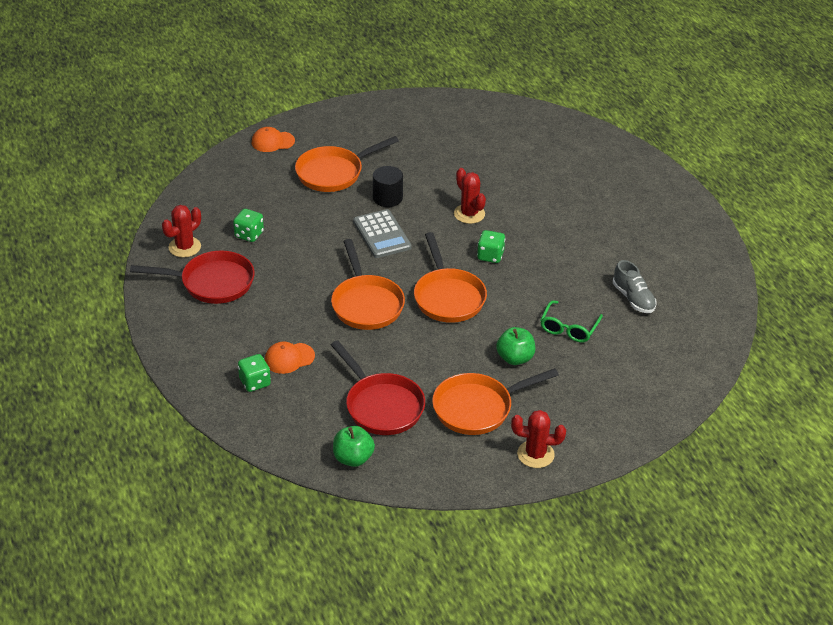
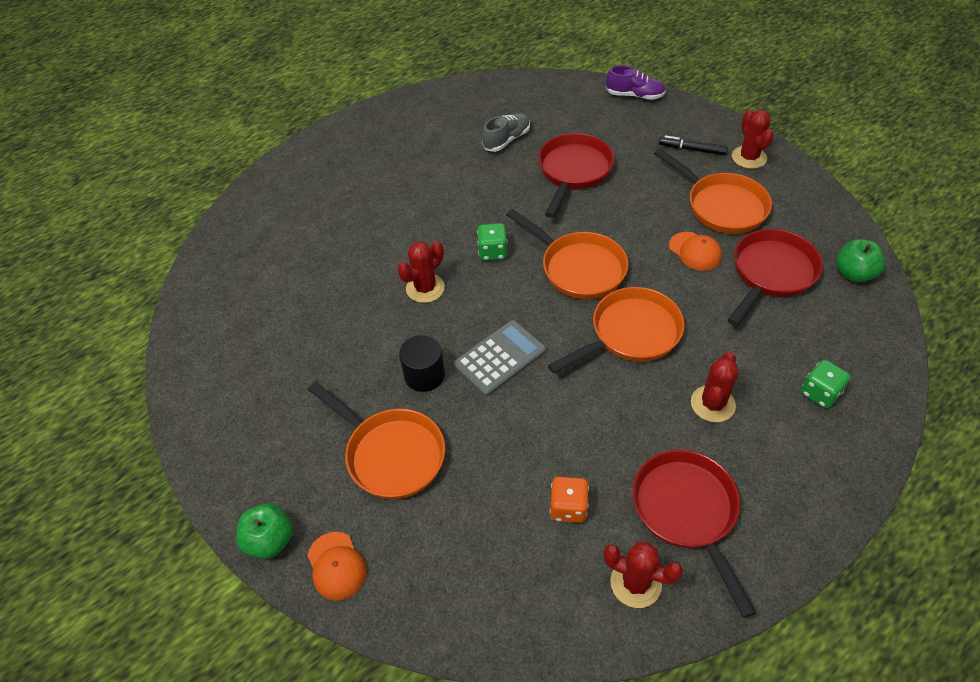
camera: 105 degrees left, 10 degrees up
(249, 234) = (568, 508): green dice -> orange dice
(281, 324) = (712, 404): none -> red cactus
(289, 358) = (761, 375): orange cap -> orange cap (695, 251)
(448, 297) = (578, 268): orange pan -> orange pan turned 75 degrees clockwise
(515, 358) = (638, 197): green apple -> green apple (270, 540)
(565, 418) = (692, 149): none -> black marker
(569, 328) = (573, 171): green glasses -> red pan
(671, 407) = (634, 95): none -> purple shoe

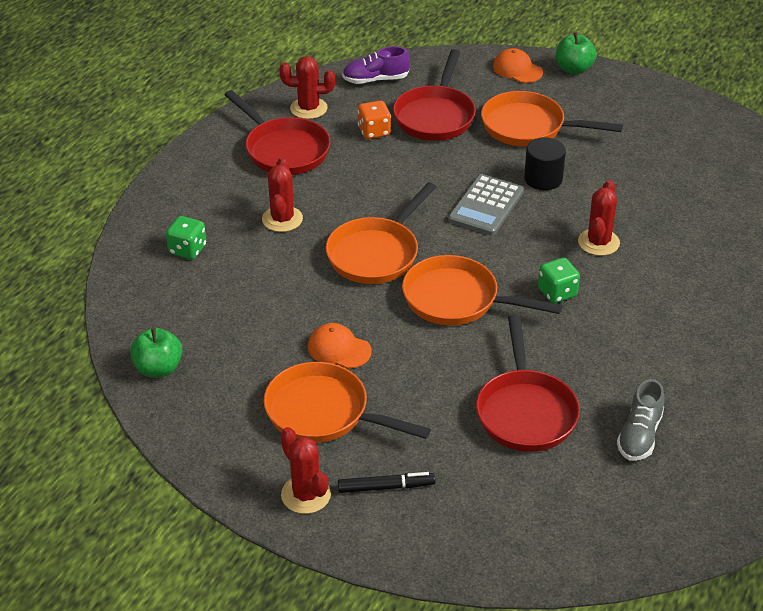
camera: 155 degrees right, 10 degrees down
(634, 95) = (505, 565): purple shoe -> purple shoe (375, 80)
(771, 273) = (249, 346): red pan -> red pan (435, 116)

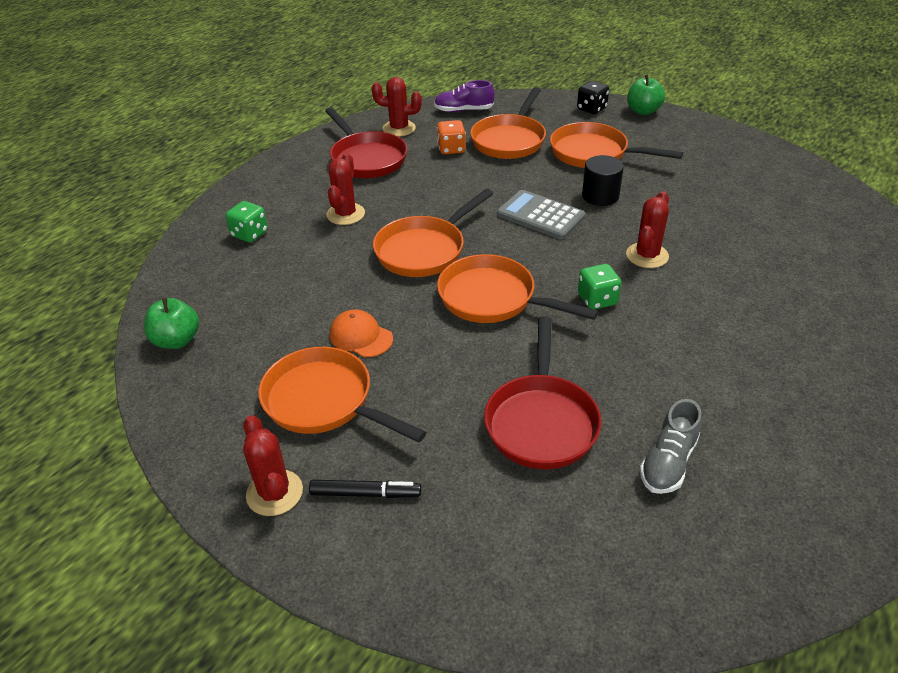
camera: 10 degrees right, 0 degrees up
(435, 116) = (510, 140): red pan -> orange pan
(486, 206) = (540, 215): grey calculator -> grey calculator turned 90 degrees clockwise
(517, 69) = (591, 109): orange cap -> black dice

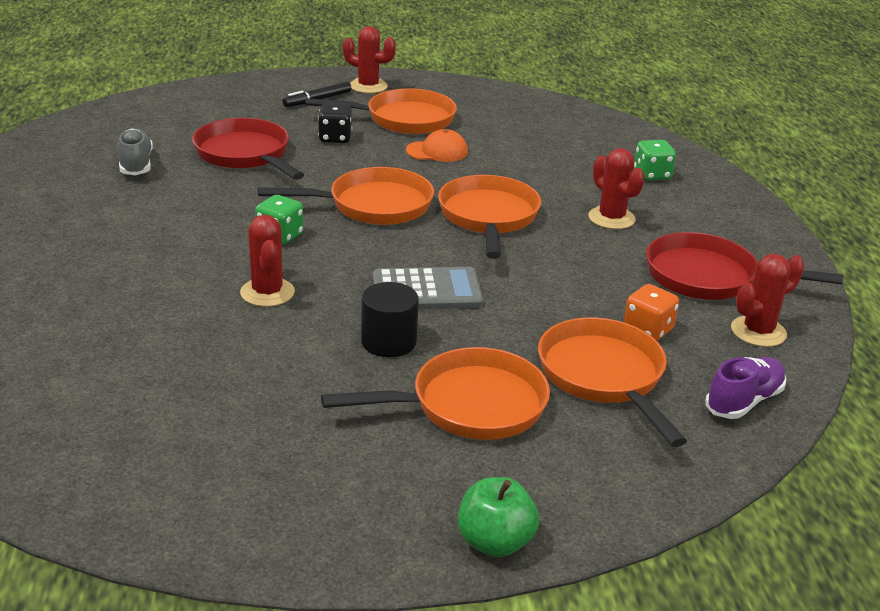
camera: 135 degrees right, 10 degrees down
(177, 340) = (553, 111): green apple -> none
(591, 109) = (580, 502): black dice -> black dice (335, 138)

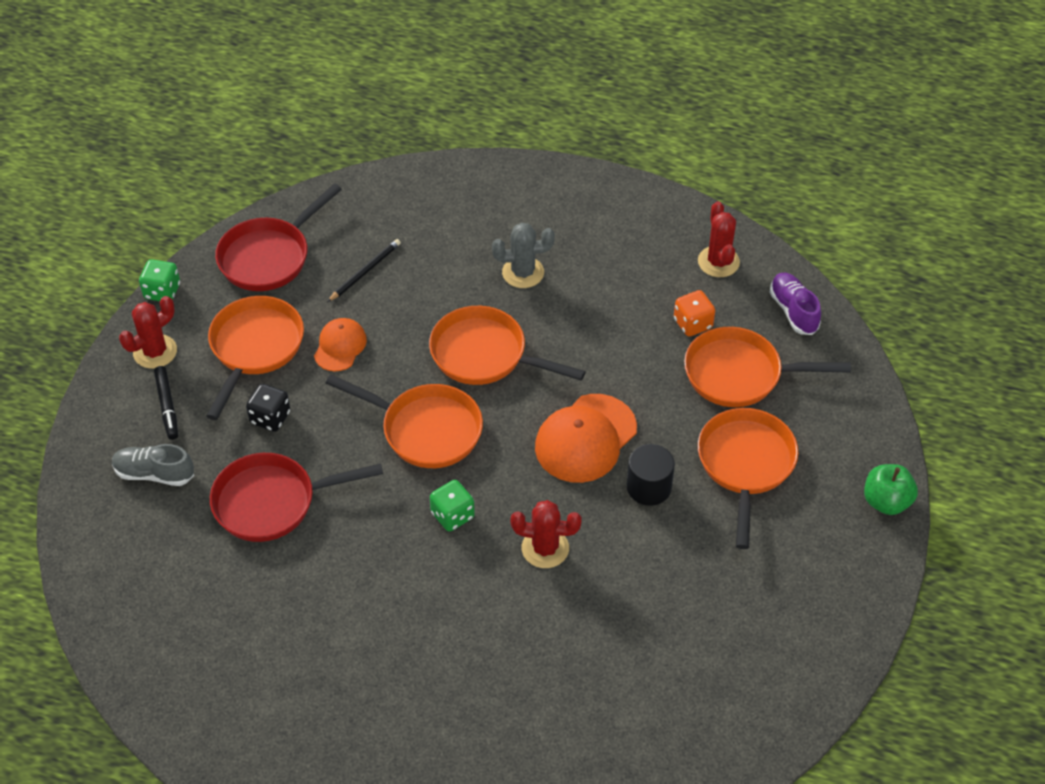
camera: 65 degrees left, 20 degrees up
(136, 164) = (248, 601): grey shoe -> grey shoe (154, 473)
(373, 205) = (426, 430): orange pan -> orange pan turned 105 degrees clockwise
(427, 291) = (585, 439): grey calculator -> orange cap
(532, 146) = (365, 271): none -> black pencil
(611, 218) = (523, 272): red cactus -> grey cactus
(652, 175) = (461, 212): green dice -> green dice (162, 291)
(708, 277) = (637, 254): red pan -> red pan (269, 257)

